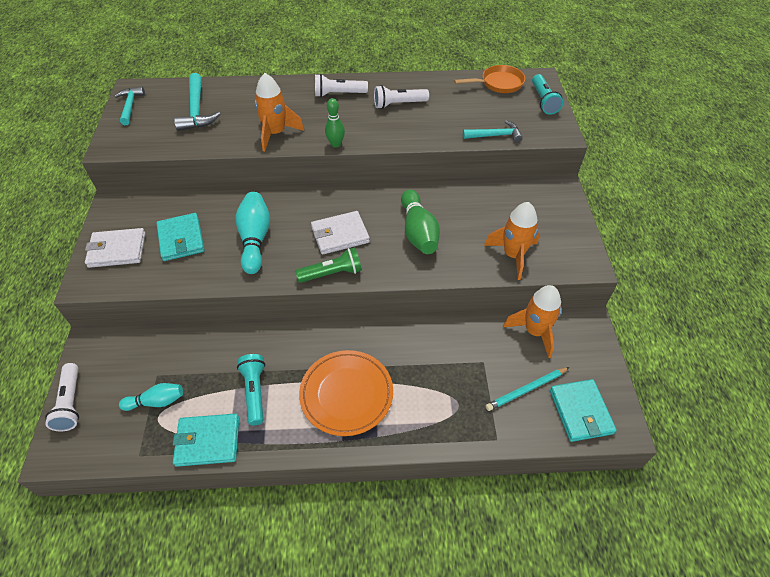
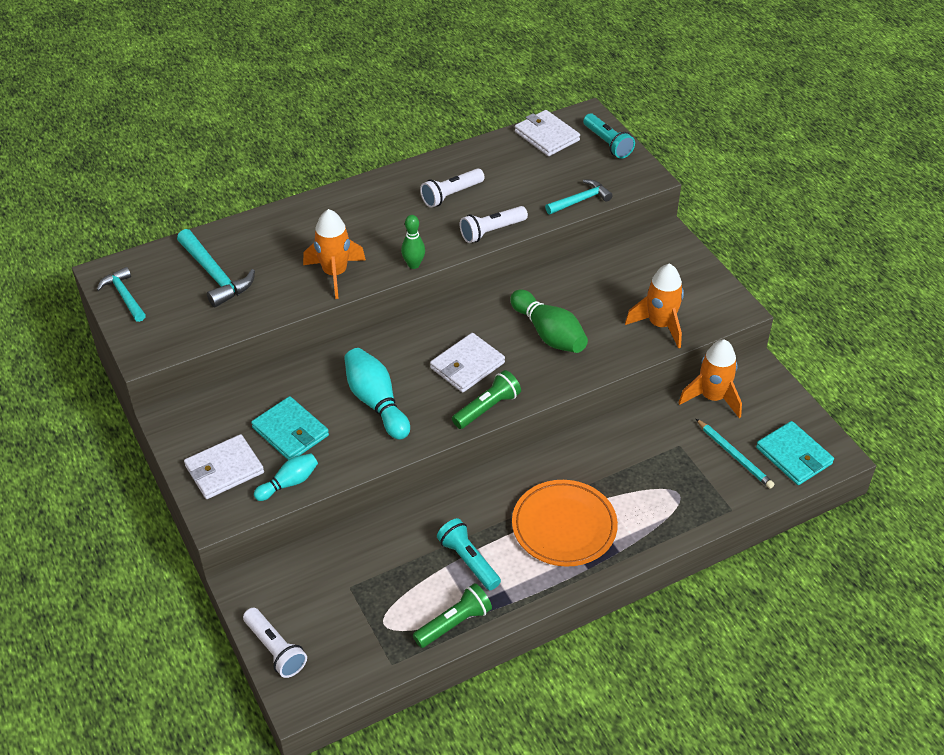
camera: 25 degrees left, 5 degrees down
(156, 401) = (370, 610): turquoise bowling pin -> turquoise bowling pin (289, 483)
(208, 441) = (454, 623): turquoise wallet -> green flashlight
(339, 94) = (372, 203): white flashlight -> white flashlight (492, 231)
(498, 84) = (546, 136): orange pan -> white wallet
(526, 390) = (734, 455): turquoise pencil -> turquoise pencil turned 75 degrees counterclockwise

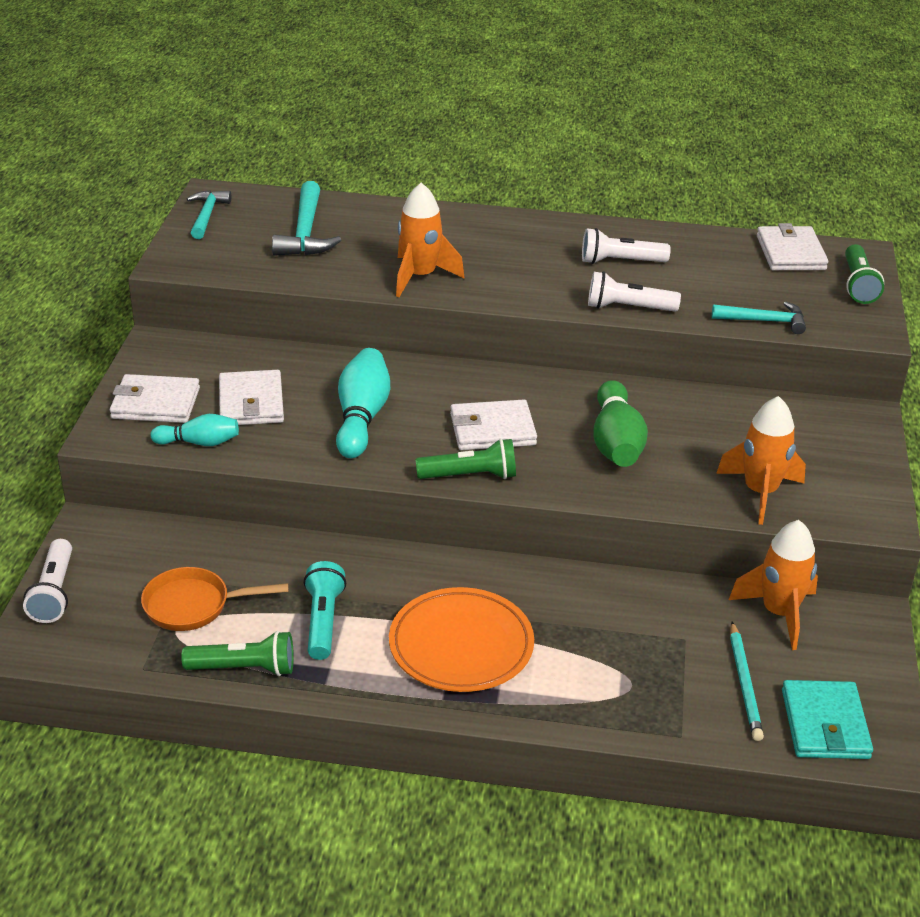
camera: 35 degrees right, 10 degrees down
(290, 431) = (251, 402): turquoise wallet -> white wallet
(377, 600) = (194, 605): none -> orange pan
(413, 264) = (509, 301): green bowling pin -> none
(607, 143) = (858, 285): turquoise flashlight -> green flashlight

